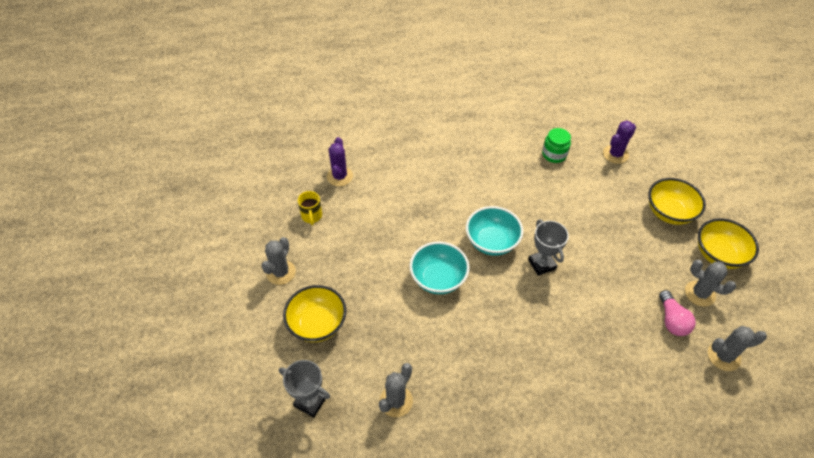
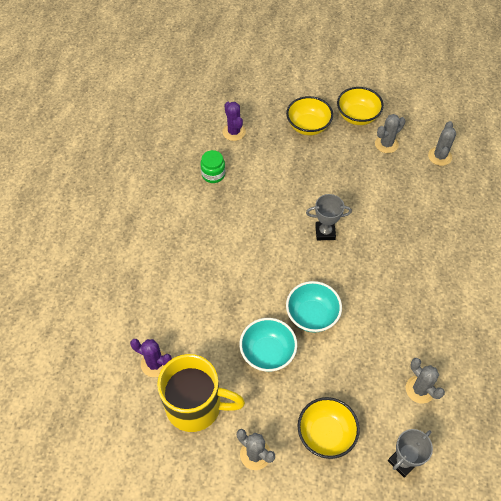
camera: 70 degrees left, 5 degrees up
(311, 216) = (196, 406): yellow mug -> yellow mug, size x2.41
(491, 242) = (289, 259): turquoise bowl -> turquoise bowl (267, 353)
(671, 320) = (403, 171): pink light bulb -> none

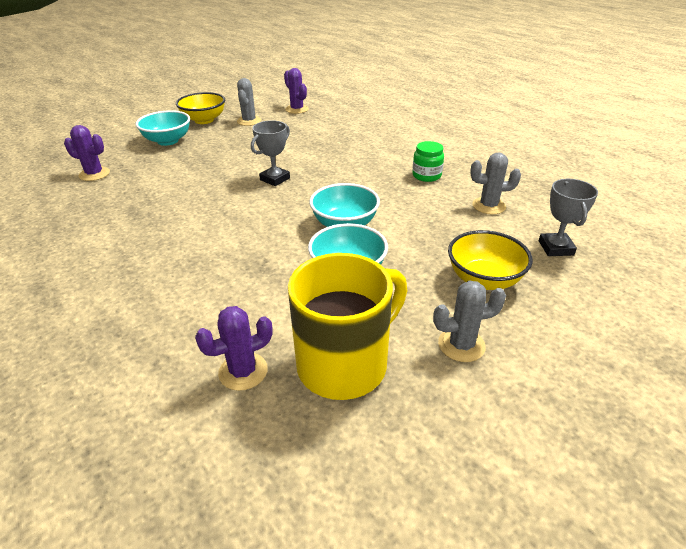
camera: 50 degrees left, 20 degrees down
(213, 174) = (108, 205): green jar -> green jar (426, 175)
(308, 126) = (168, 141): yellow bowl -> turquoise bowl
(440, 156) = (297, 109): grey cactus -> purple cactus

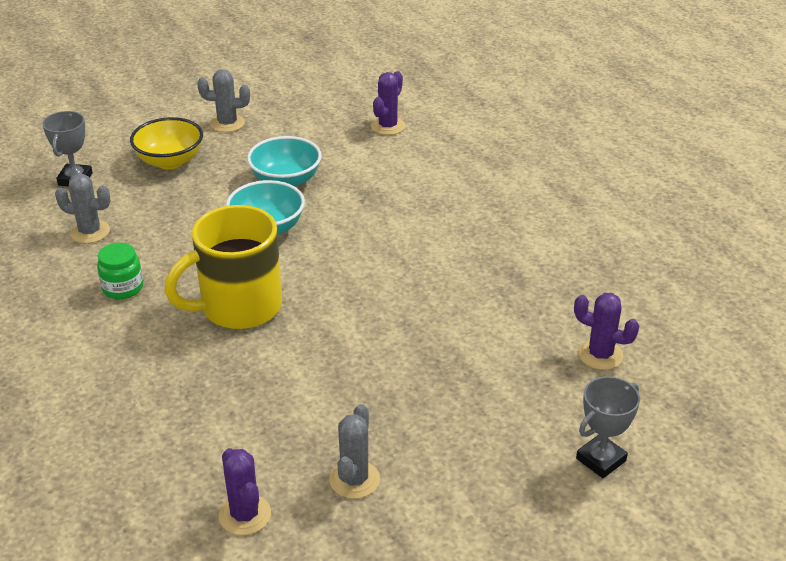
camera: 170 degrees left, 0 degrees up
(168, 141) = (507, 430): turquoise bowl -> none
(204, 120) = (448, 499): yellow bowl -> none
(243, 371) = (388, 126): purple cactus -> purple cactus turned 45 degrees counterclockwise
(275, 179) = (332, 309): grey trophy -> grey trophy (601, 459)
(345, 364) = (315, 123): yellow mug -> yellow mug (238, 307)

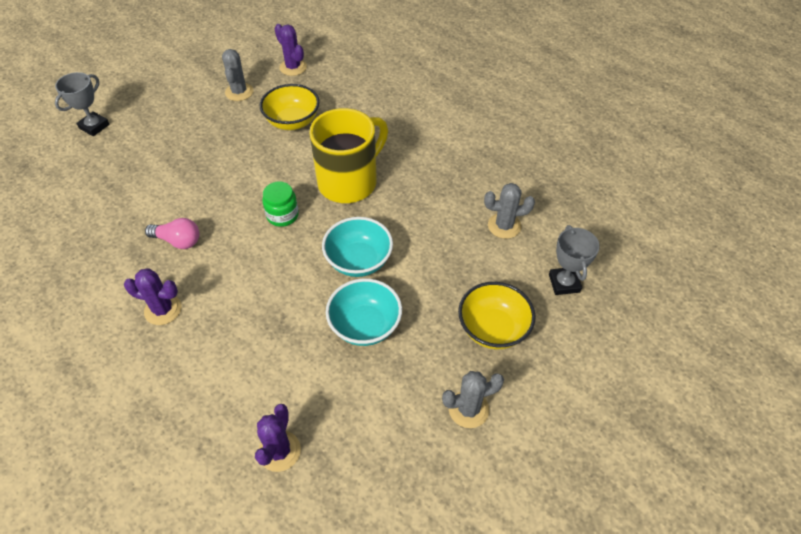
camera: 165 degrees right, 15 degrees up
(123, 288) = (442, 181): green jar -> green jar (282, 215)
(282, 406) = (292, 122): none -> yellow bowl
(466, 280) = (178, 241): none -> pink light bulb
(600, 355) = (79, 194): purple cactus -> purple cactus (163, 310)

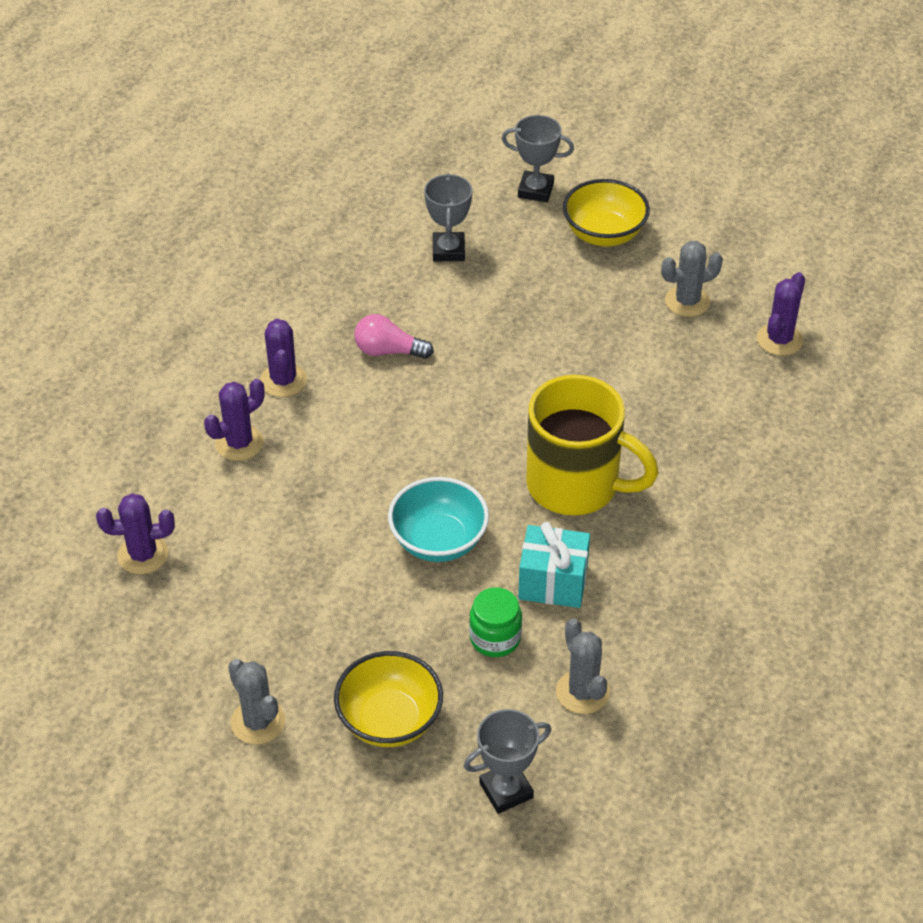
camera: 70 degrees right, 5 degrees down
(111, 183) = (448, 250): none -> grey trophy
(178, 241) = (388, 351): pink light bulb -> pink light bulb turned 105 degrees clockwise
(206, 354) = (239, 443): none -> purple cactus
(282, 215) = (478, 435): green jar -> green jar (495, 638)
(292, 122) = (660, 382): yellow bowl -> yellow bowl (604, 234)
(365, 326) = (339, 580): turquoise bowl -> none
(418, 215) = (553, 582): none -> turquoise gift

